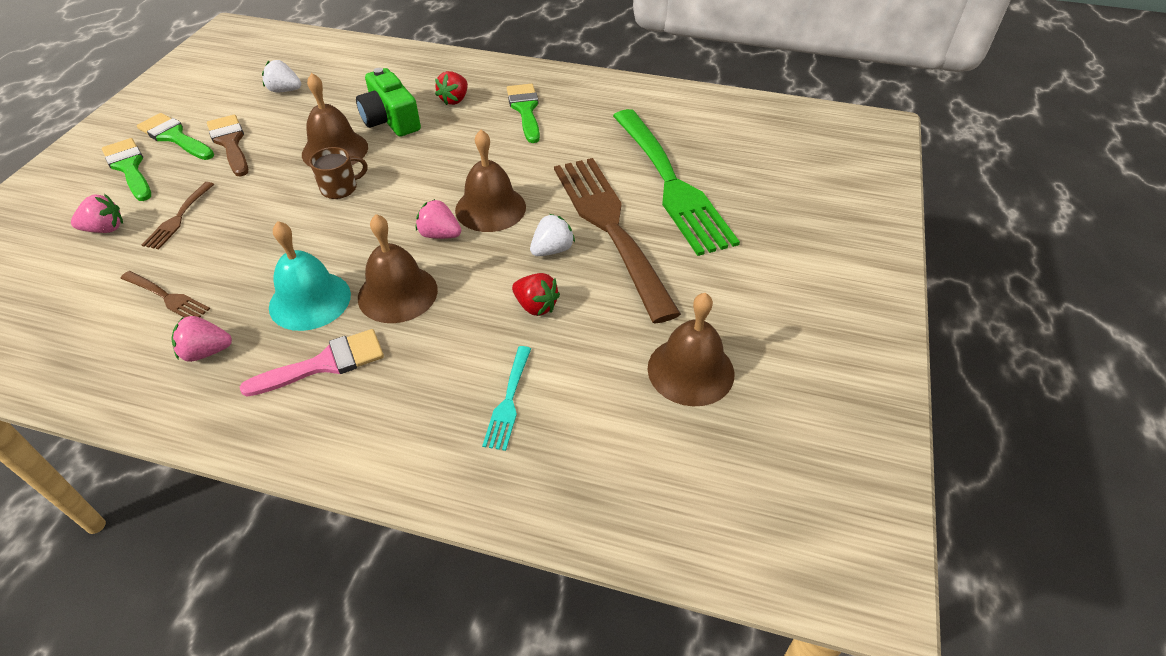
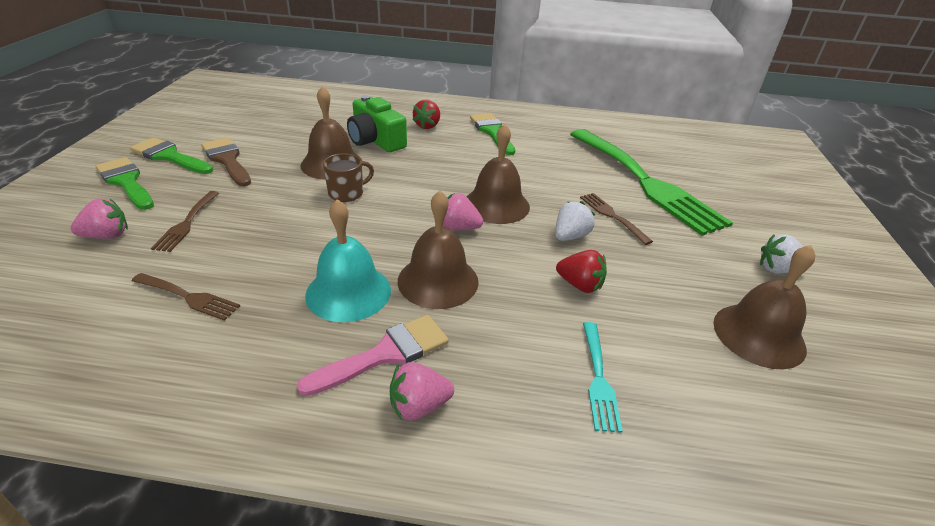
camera: 10 degrees left, 10 degrees down
(206, 352) = (246, 350): pink strawberry -> pink strawberry (419, 406)
(285, 90) = (270, 121): white strawberry -> white strawberry (777, 269)
(610, 227) = (612, 216): brown fork -> brown fork, size x0.41

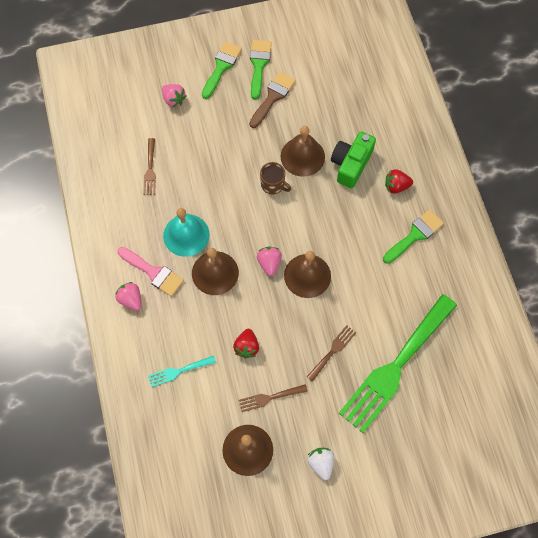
camera: 70 degrees right, 30 degrees up
(186, 223) = (201, 126): brown fork -> brown fork (269, 398)
(570, 236) = (294, 330): white strawberry -> none

